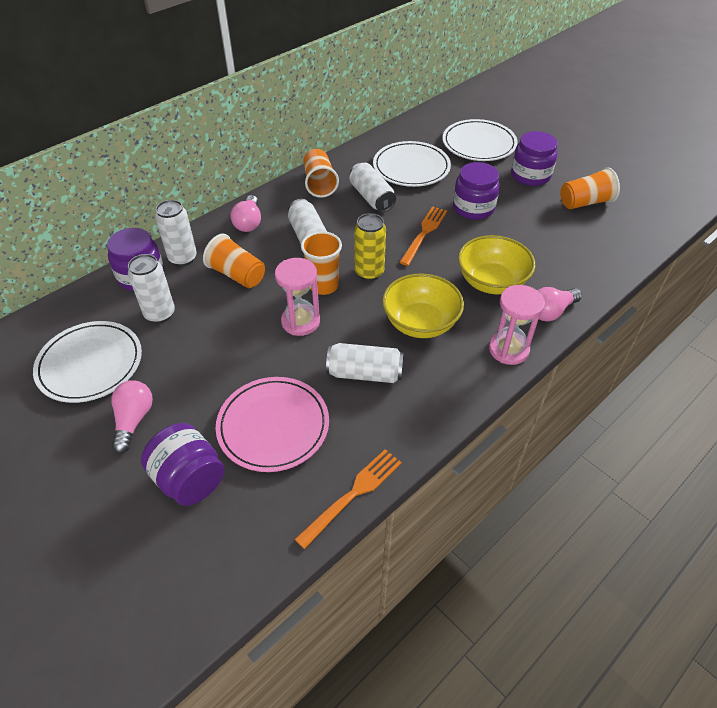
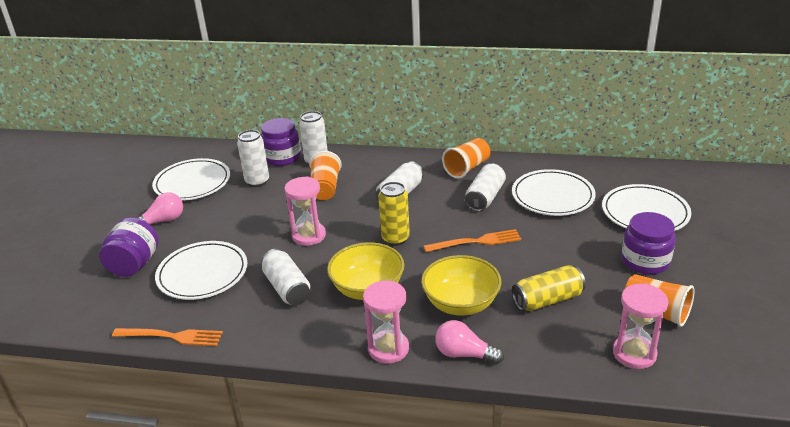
camera: 55 degrees right, 15 degrees down
(249, 222) = (383, 164): pink light bulb -> none
(273, 426) = (202, 273): pink plate -> white plate
(323, 286) = (356, 226): orange cup -> none
(473, 208) = (546, 251): purple jar -> none
(528, 239) = (547, 300): none -> yellow can
(617, 235) = (634, 353): none -> pink hourglass

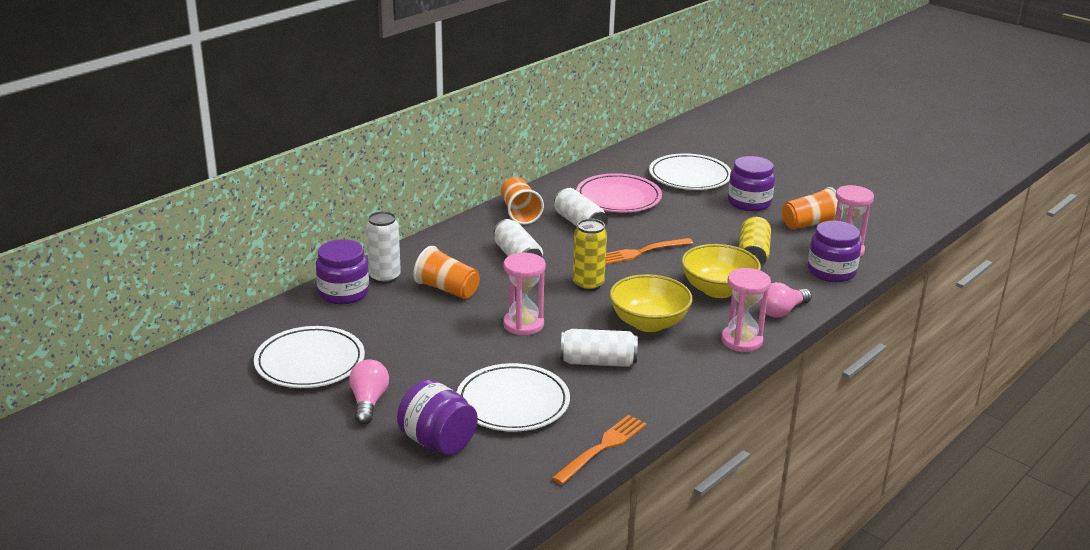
camera: 60 degrees left, 5 degrees down
(257, 181) = (372, 322): white can -> none
(476, 241) = (641, 252): orange fork -> orange fork turned 135 degrees counterclockwise
(552, 196) = (618, 197): white plate -> pink plate
(578, 359) = (831, 272): none -> purple jar

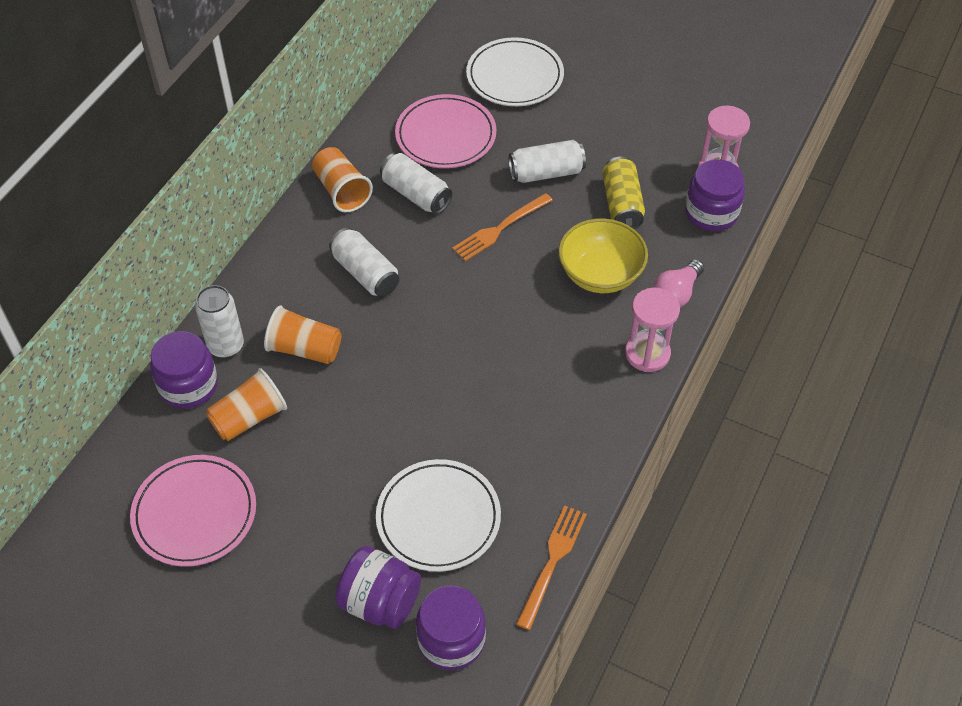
camera: 15 degrees left, 25 degrees up
(310, 362) = (195, 513): white plate -> pink plate
(368, 402) = (284, 560): pink light bulb -> none
(523, 324) = (409, 387): pink hourglass -> none
(588, 285) = (458, 301): yellow can -> none
(598, 362) = (507, 428): white can -> white can (546, 173)
(648, 323) = (542, 349): yellow bowl -> none
(749, 202) = (593, 110): purple jar -> purple jar (451, 640)
(809, 224) = (669, 134): orange cup -> orange cup (249, 418)

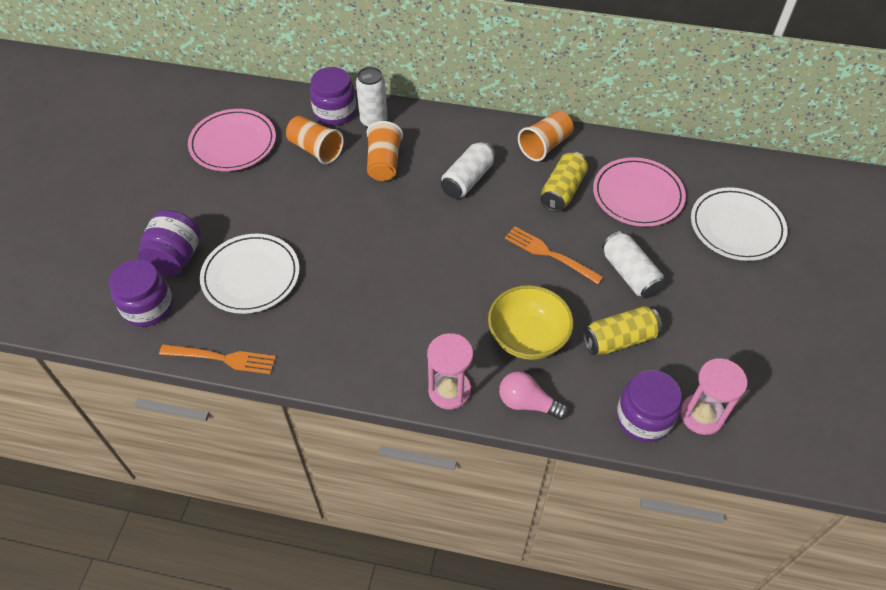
camera: 75 degrees right, 0 degrees up
(416, 194) = (562, 191): white can -> yellow can

